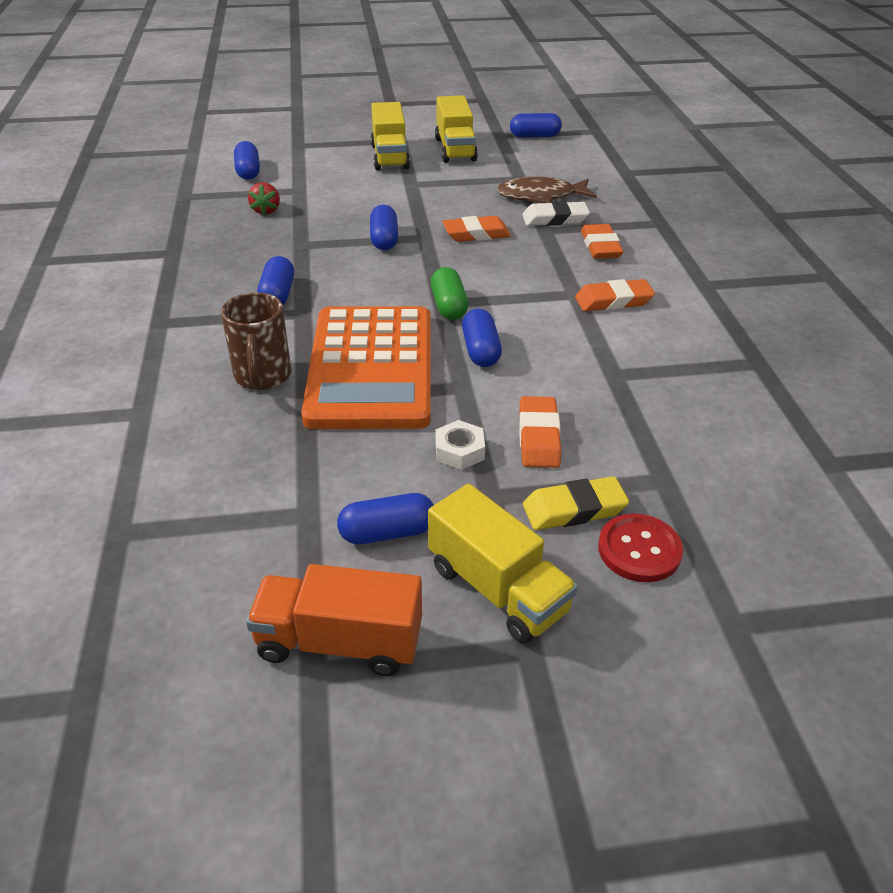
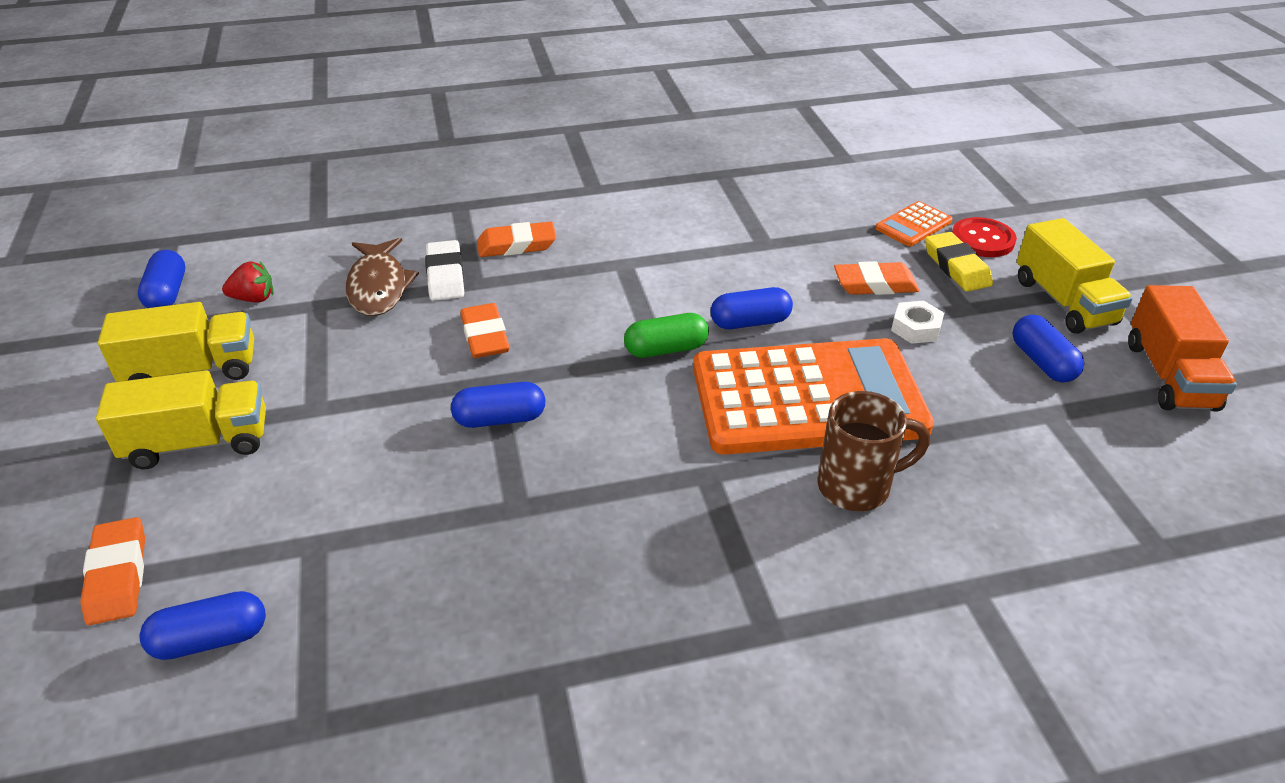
camera: 95 degrees left, 0 degrees up
(266, 211) = (393, 574): red strawberry -> red strawberry (254, 298)
(278, 294) = (666, 507): blue capsule -> none
(497, 589) = (1063, 302): yellow truck -> yellow truck turned 120 degrees clockwise
(613, 301) = (634, 240): orange eraser -> orange eraser (117, 576)
(667, 493) = (913, 225): none -> orange calculator

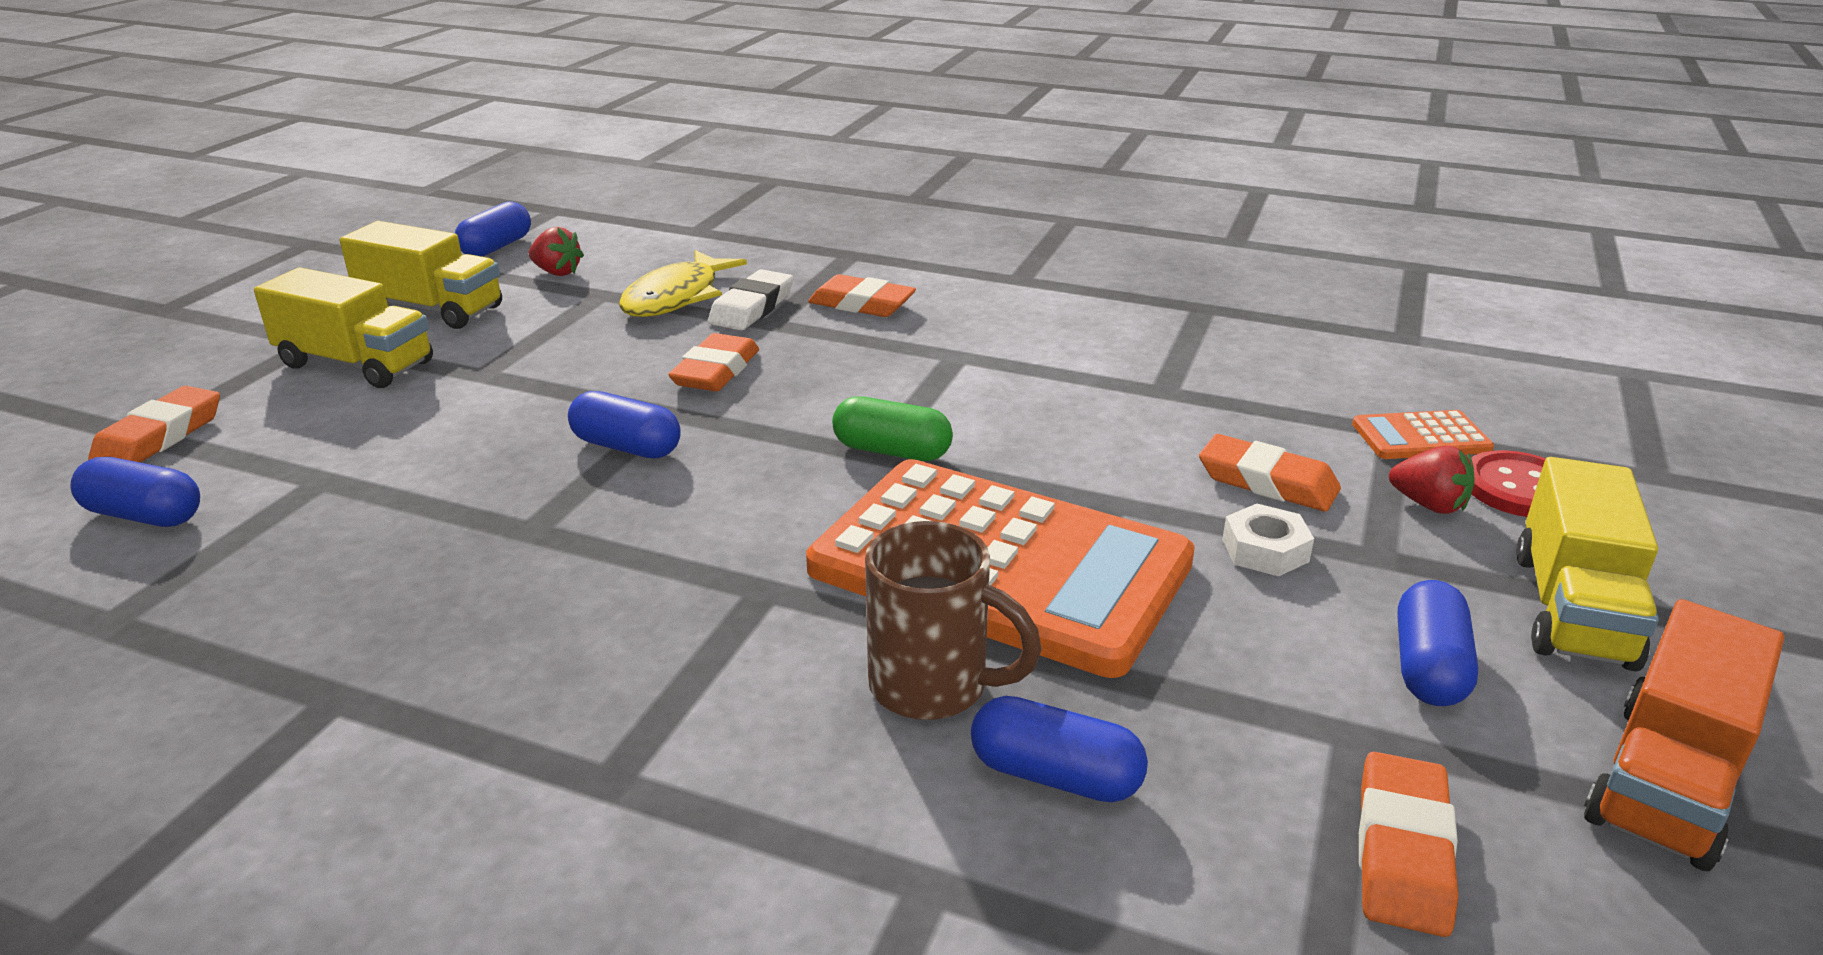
camera: 35 degrees right, 10 degrees down
(378, 287) = (676, 297): brown fish -> yellow fish
(750, 322) = (1033, 462): blue capsule -> blue capsule (1055, 776)
(956, 267) = (1429, 505): yellow eraser -> red strawberry
(1119, 461) = (1402, 851): none -> orange eraser

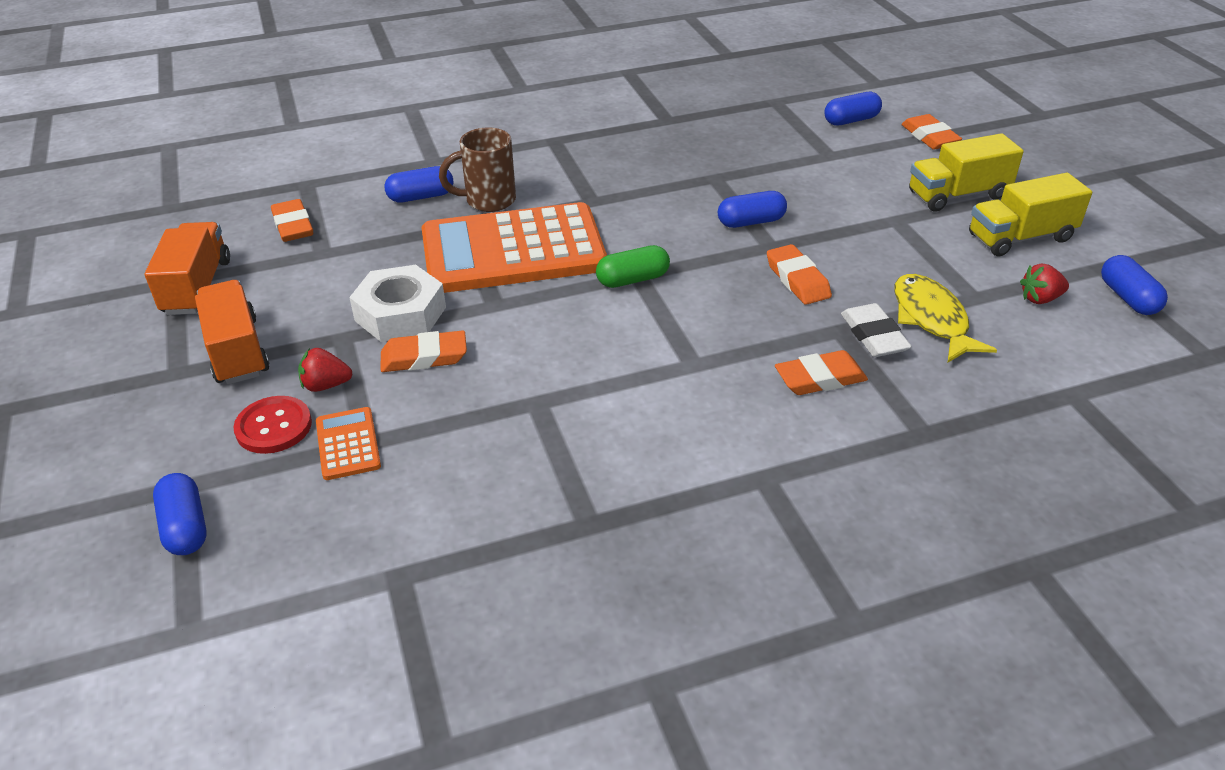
camera: 140 degrees right, 10 degrees up
(1265, 550) = (400, 314): white nut -> white nut, size x1.85
(1421, 437) = (348, 444): orange calculator -> orange calculator turned 60 degrees counterclockwise
(1428, 667) = (301, 291): blue capsule -> blue capsule (185, 527)
(1571, 609) = (237, 351): yellow truck -> orange truck

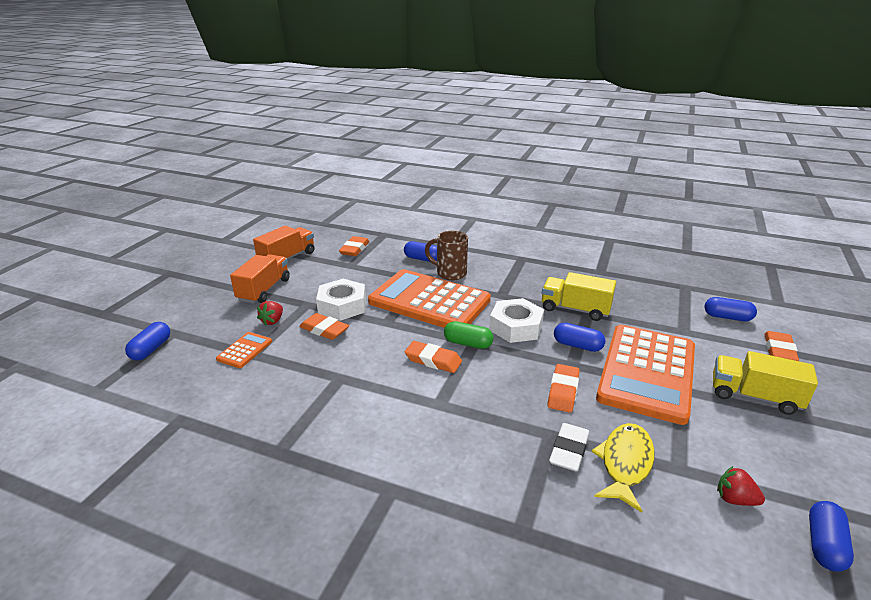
camera: 40 degrees right, 10 degrees down
(274, 427) = (232, 327): red button -> none
(326, 385) = (272, 321): red strawberry -> red strawberry turned 105 degrees counterclockwise
(660, 233) = (516, 327): none -> white nut
(820, 378) = (499, 455): orange eraser -> orange eraser (433, 360)
(849, 218) = (647, 372): none -> orange calculator
(1020, 237) = (773, 449): yellow truck -> yellow truck (575, 309)

